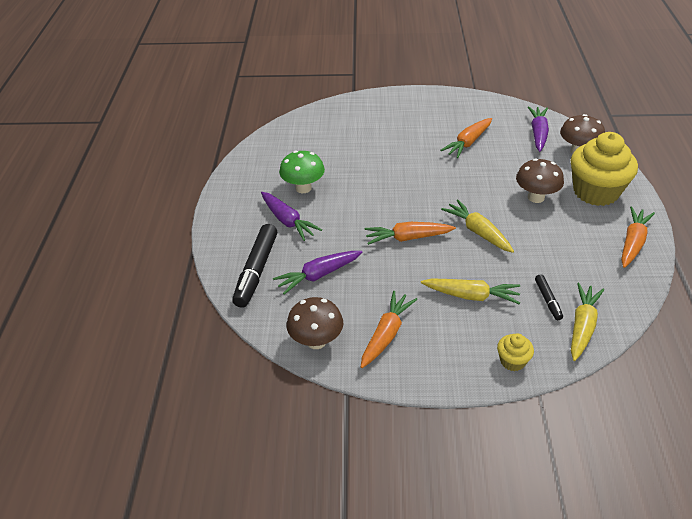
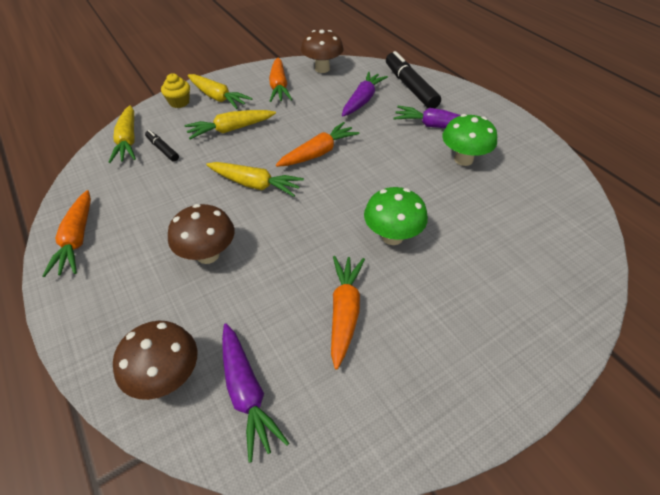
camera: 145 degrees right, 5 degrees up
(408, 163) = (392, 236): none -> green mushroom
(464, 348) = (218, 97): none -> yellow carrot
(595, 192) = (128, 299): yellow cupcake -> none

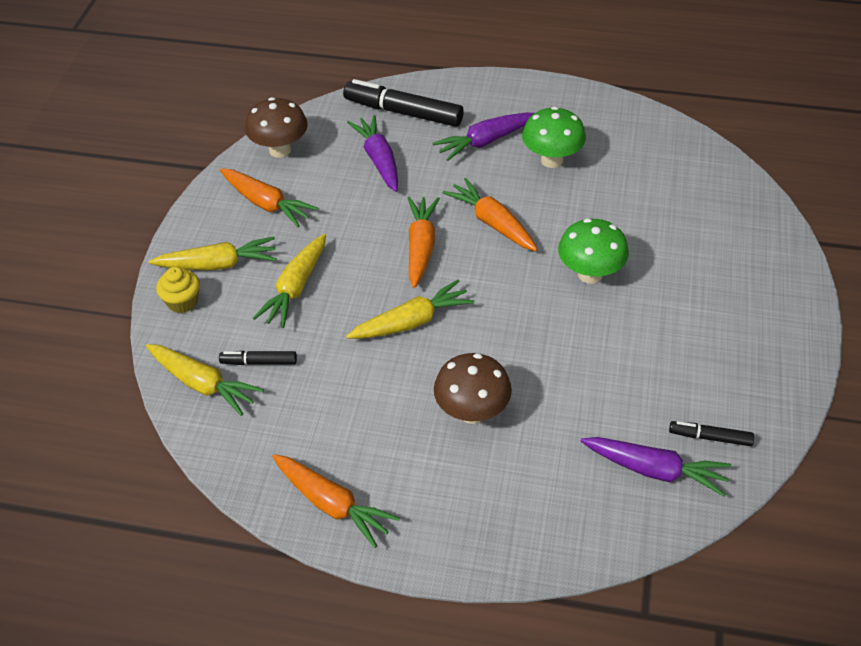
camera: 45 degrees left, 0 degrees up
(167, 377) = (588, 515): brown mushroom -> none
(315, 410) = (710, 437): none -> black marker
(344, 311) = (637, 360): orange carrot -> orange carrot (492, 222)

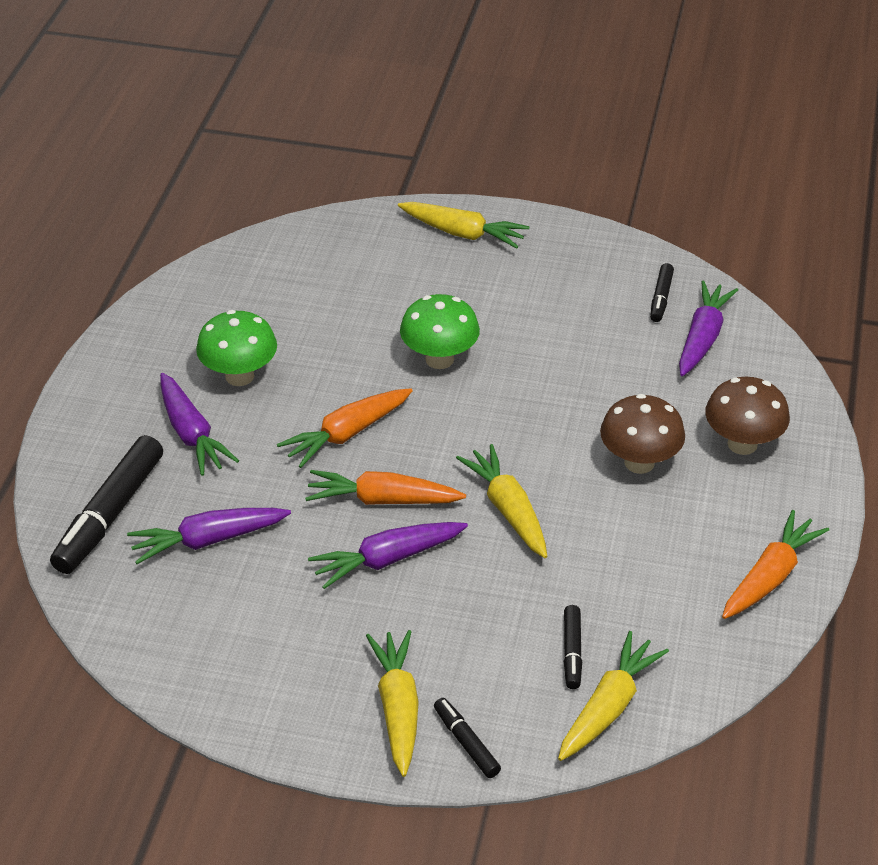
camera: 90 degrees left, 5 degrees down
(182, 302) = (466, 742): yellow cupcake -> black marker
(267, 204) = (281, 660): orange carrot -> none
(280, 150) = (165, 651): brown mushroom -> brown mushroom (742, 444)
(295, 288) = (447, 621): yellow carrot -> yellow carrot (463, 233)
(358, 252) = (387, 560): none -> purple carrot

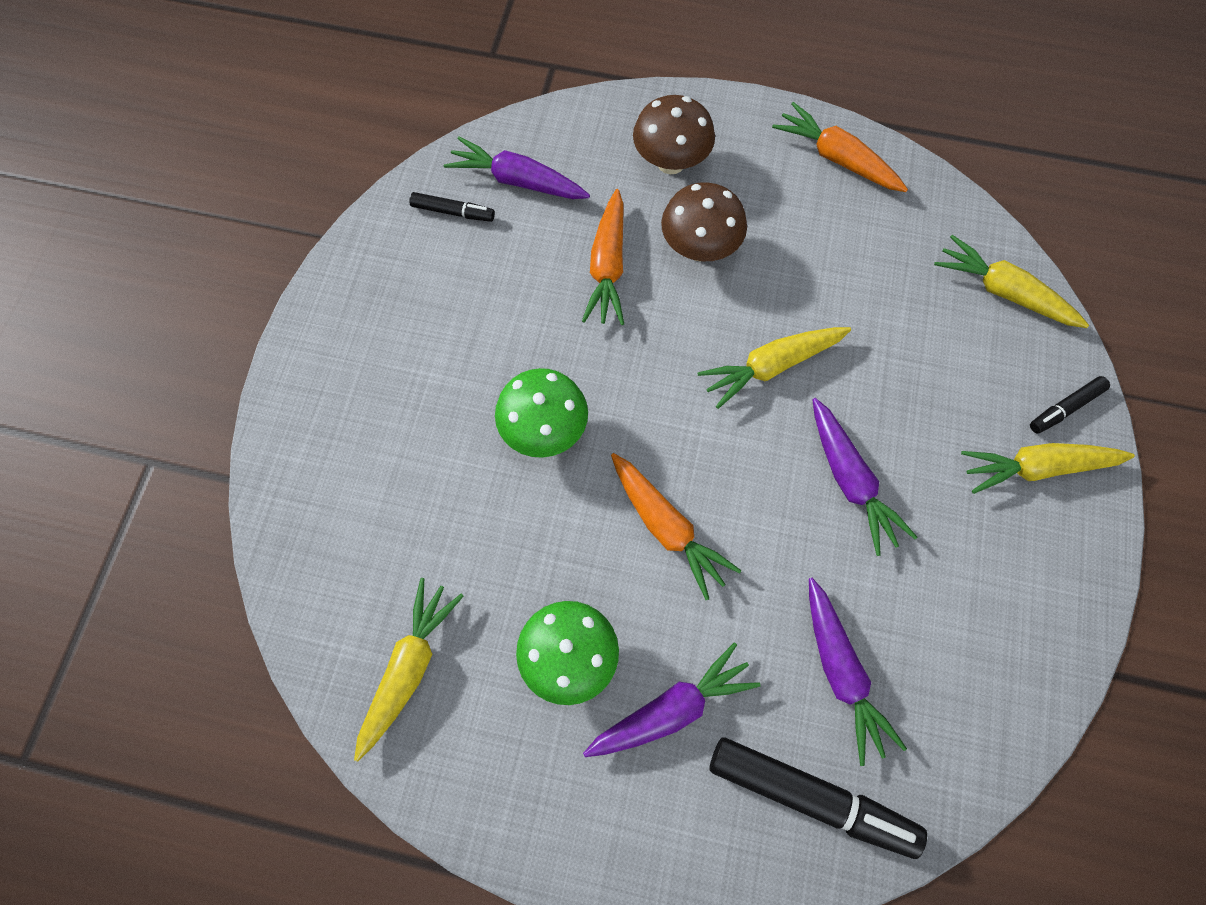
camera: 90 degrees left, 25 degrees up
(382, 500) = (766, 488): orange carrot -> orange carrot (608, 267)
(463, 233) = (319, 404): yellow carrot -> yellow carrot (409, 668)
(572, 652) = (946, 318): black marker -> none

